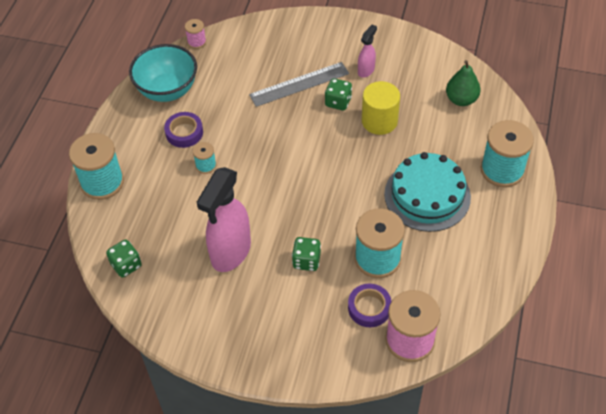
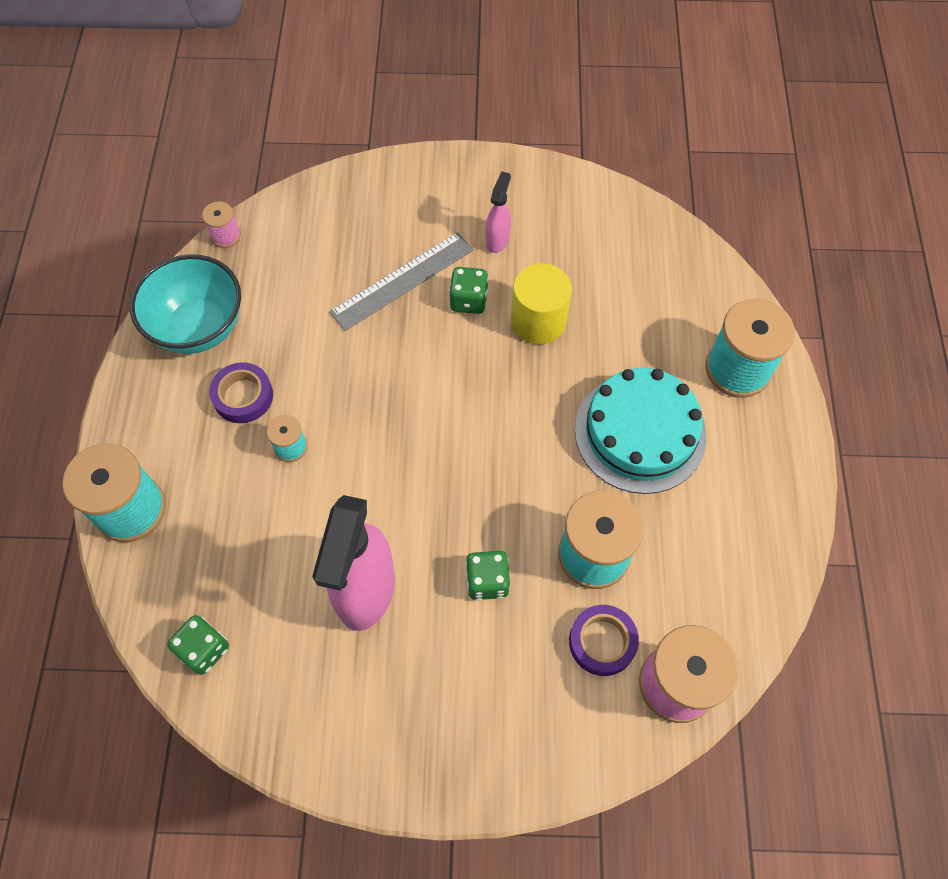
camera: 15 degrees left, 10 degrees up
(461, 99) = (649, 264): green pear -> none

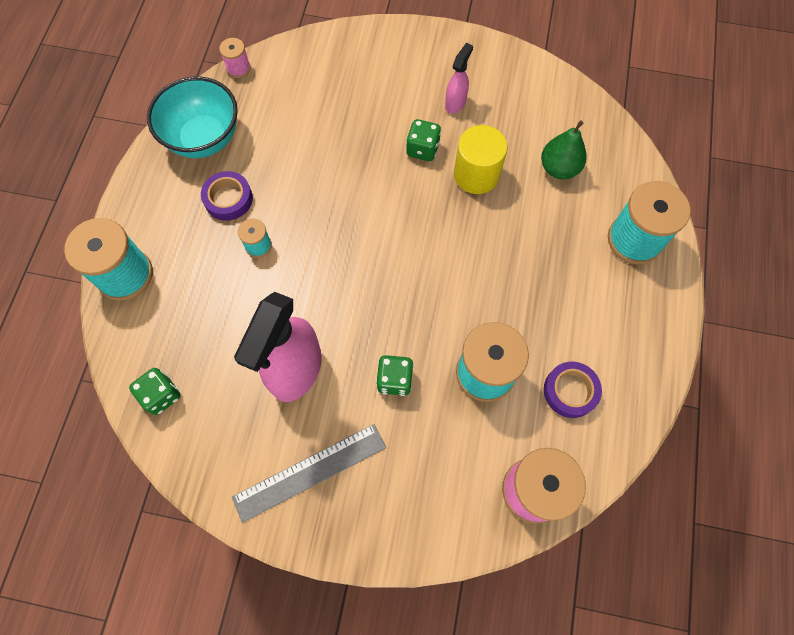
camera: 10 degrees right, 5 degrees up
(402, 280) = (372, 125): grey ruler -> grey ruler (310, 471)
(602, 642) = (479, 445): purple tape -> purple tape (570, 391)
(634, 299) = (559, 168): none -> green pear
(640, 432) = (543, 279): turquoise cake -> none

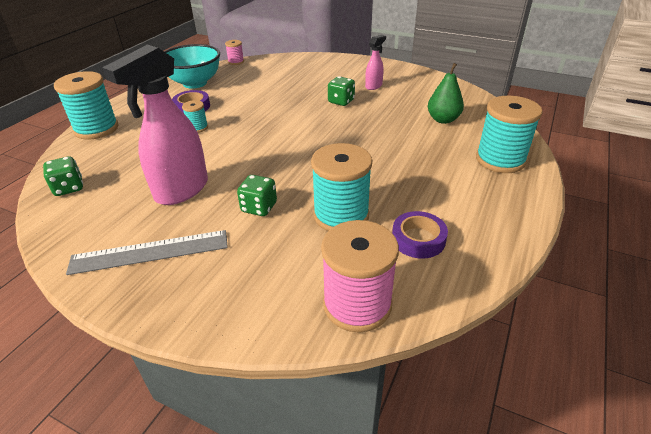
camera: 15 degrees right, 30 degrees down
(476, 174) = (376, 116): yellow cylinder -> none

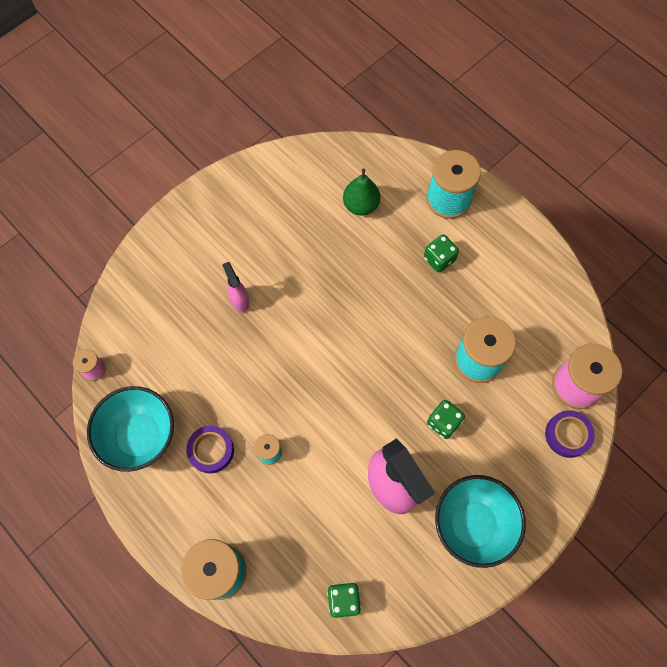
camera: 70 degrees left, 30 degrees up
(150, 252) = (472, 524): grey ruler -> turquoise bowl
(341, 101) = (276, 283): green dice -> green dice (439, 259)
(374, 86) = (255, 234): pink spray bottle -> pink spray bottle (239, 300)
(418, 239) = (526, 316): purple tape -> purple tape (567, 435)

